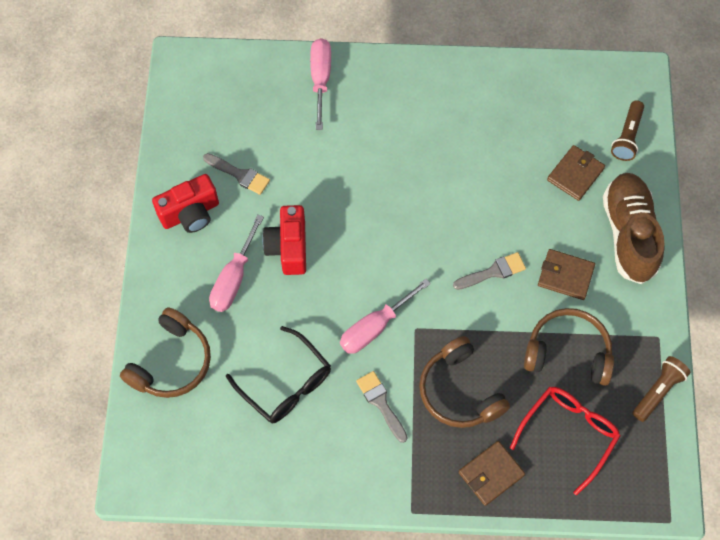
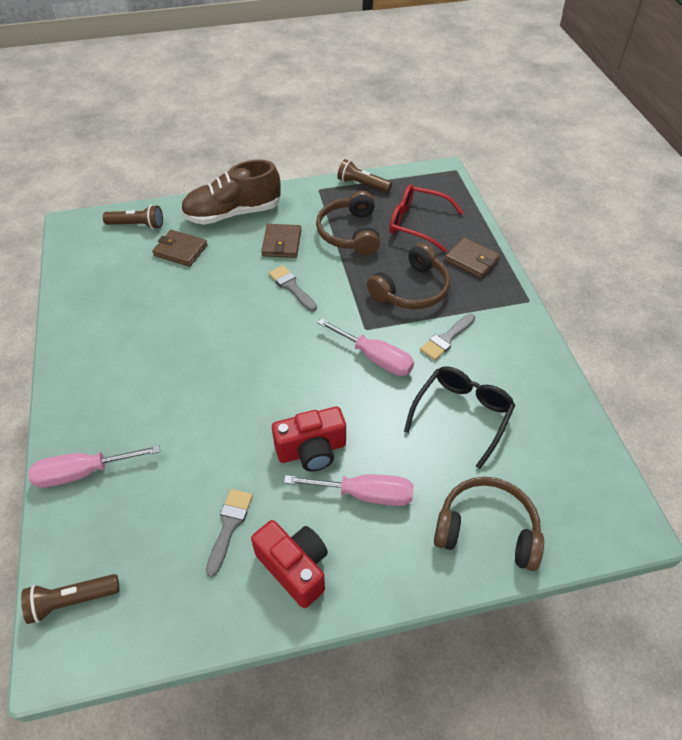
camera: 105 degrees left, 15 degrees down
(216, 70) = (72, 601): none -> brown flashlight

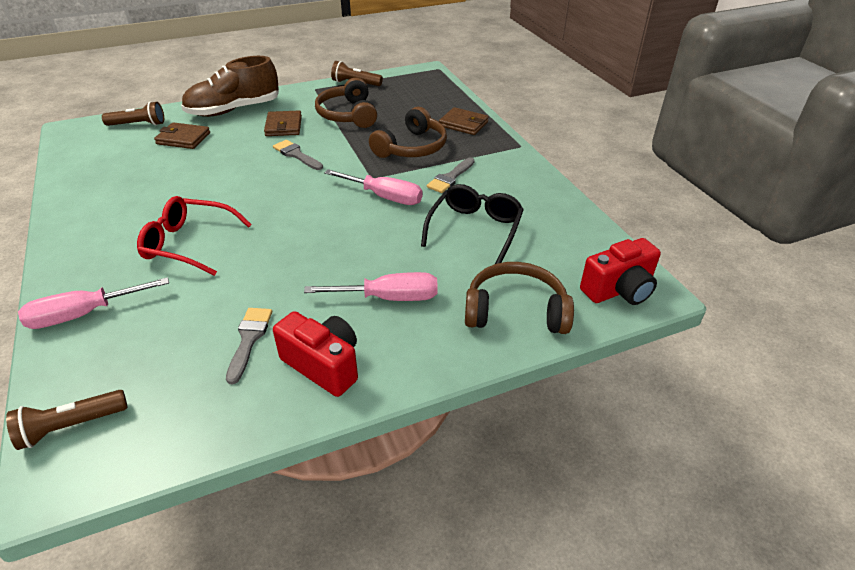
camera: 10 degrees left, 10 degrees down
(312, 450) = (330, 270): red camera -> red camera (619, 290)
(417, 224) = (410, 104): red glasses -> red glasses (189, 243)

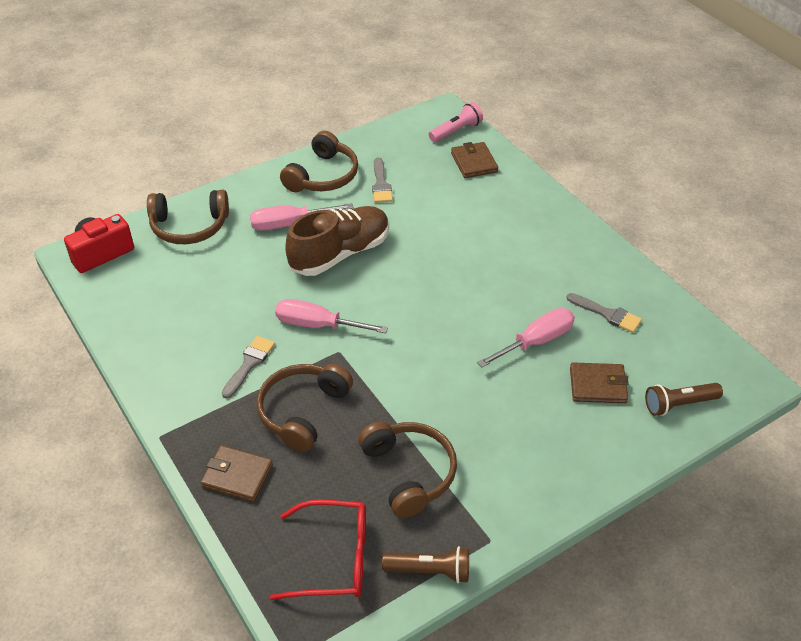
camera: 170 degrees right, 5 degrees up
(71, 426) = (456, 131): brown flashlight -> pink flashlight
(84, 314) = (510, 185): pink screwdriver -> pink screwdriver (536, 341)
(189, 243) = (478, 248): red glasses -> red glasses (334, 558)
(234, 110) = (578, 458): brown shoe -> brown shoe (340, 253)
(283, 126) = (486, 431): brown wallet -> brown wallet (474, 162)
(296, 155) = (441, 376): grey brush -> grey brush (607, 314)
(323, 365) = (323, 176): red camera -> brown headphones
(475, 229) = (221, 297): black glasses -> none

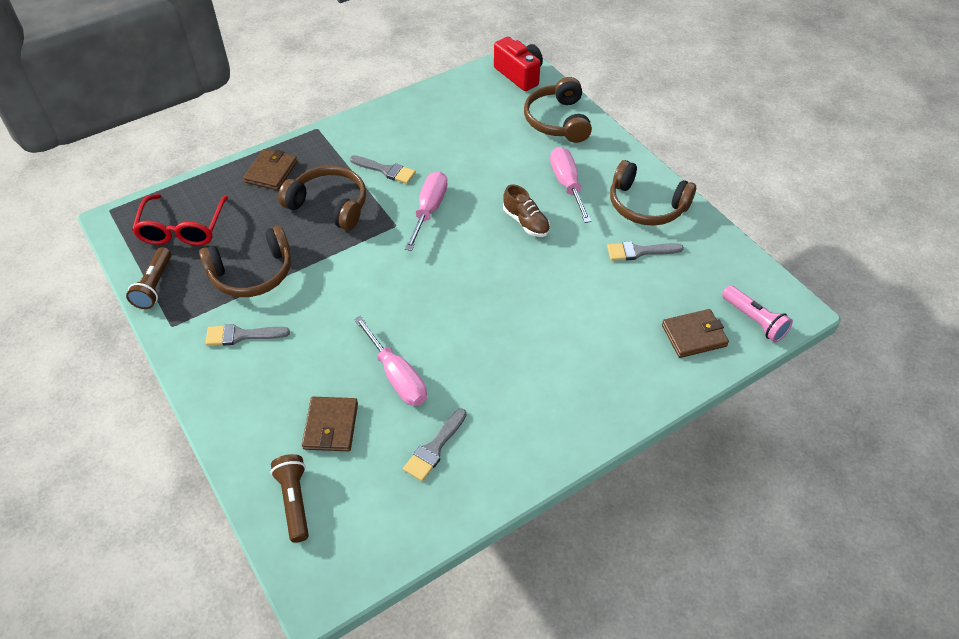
camera: 90 degrees right, 5 degrees up
(340, 253) = (526, 222): brown shoe -> brown shoe, size x0.53
(498, 470) = (241, 335): none -> grey brush

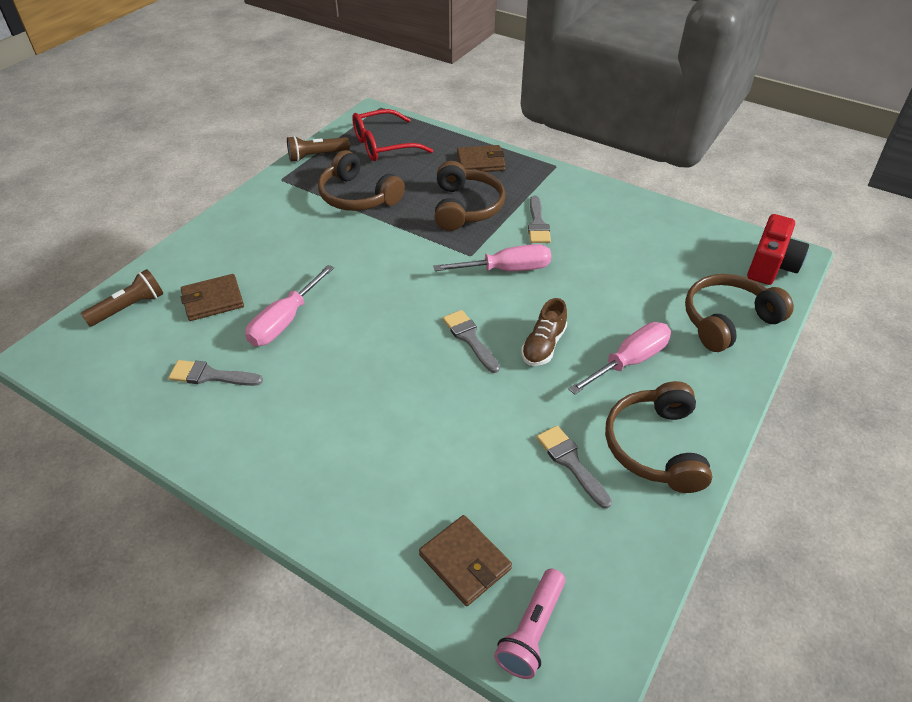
camera: 65 degrees right, 5 degrees down
(241, 335) = (288, 216): grey brush -> grey brush (469, 338)

